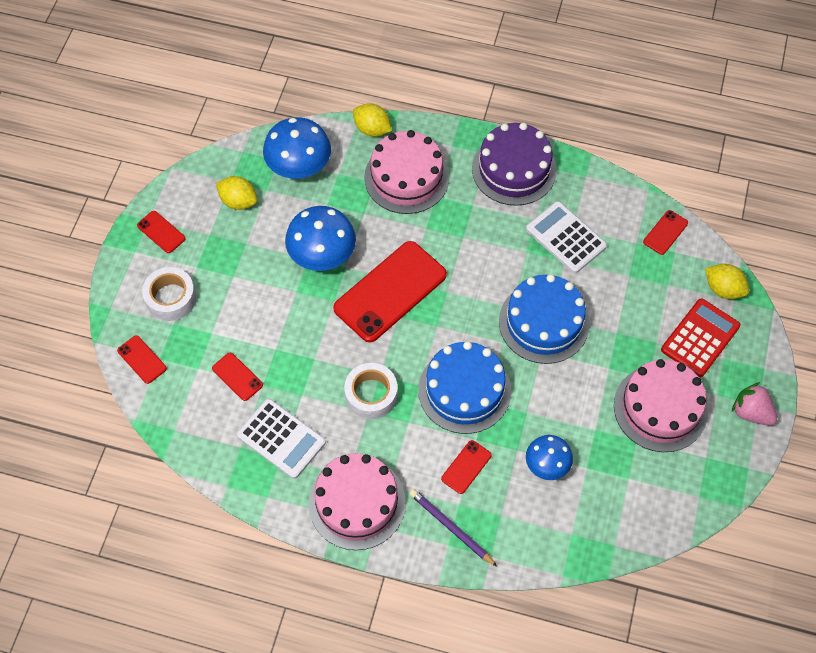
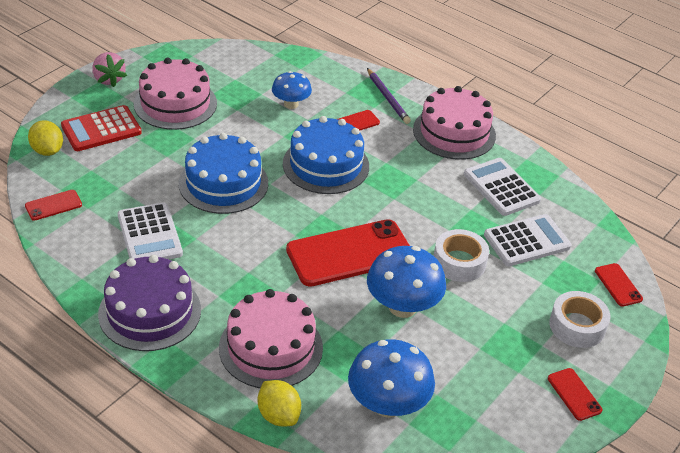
camera: 160 degrees left, 20 degrees down
(237, 376) = (526, 241): red phone -> white calculator
(238, 201) = (474, 394): yellow lemon -> none
(371, 395) = (409, 189): white tape -> white tape (459, 262)

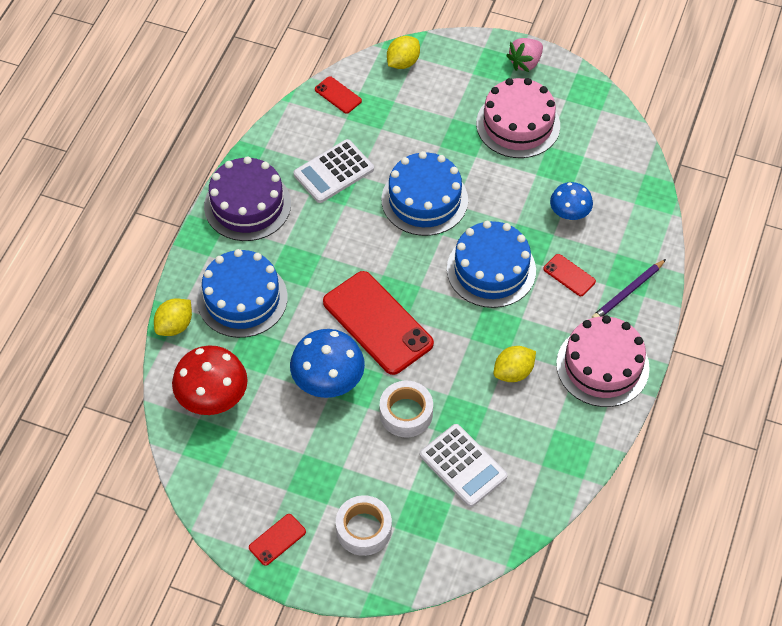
camera: 75 degrees right, 15 degrees up
(101, 129) = (451, 86): red calculator -> none
(271, 347) = (242, 298): pink cake -> blue cake
(387, 404) = (213, 398): blue mushroom -> red mushroom
(441, 183) = (513, 372): none -> yellow lemon
(501, 187) = (534, 427): white calculator -> none
(618, 285) = (436, 559): red phone -> none

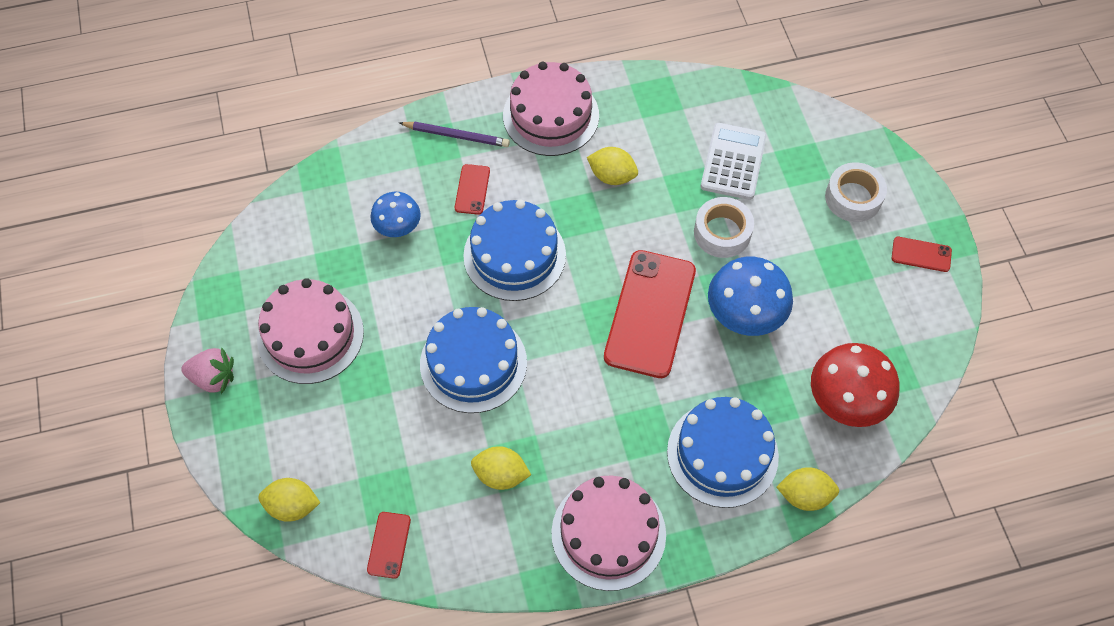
camera: 125 degrees left, 5 degrees up
(247, 205) = (608, 533): purple cake -> pink cake
(333, 172) = (501, 475): white calculator -> yellow lemon

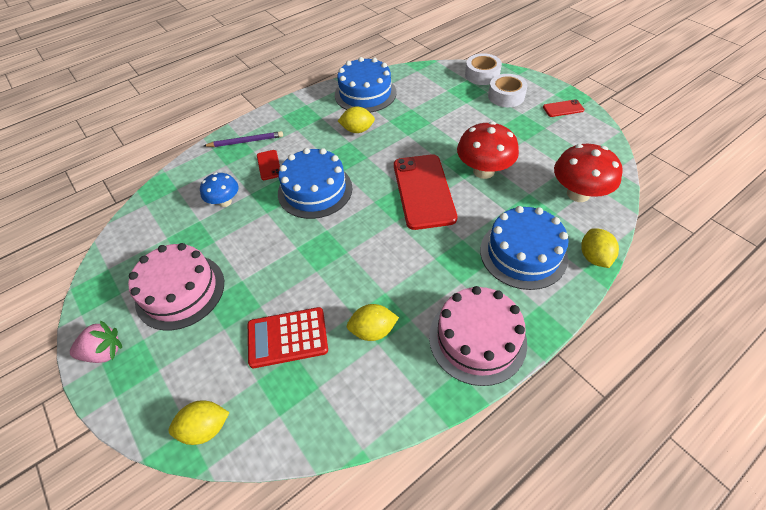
camera: 20 degrees left, 10 degrees down
(389, 545) = (305, 424): red phone -> none
(406, 443) = (287, 338): none -> red calculator
(473, 363) = (316, 263): blue cake -> blue cake (365, 93)
(551, 115) = (303, 114): pink cake -> none
(722, 232) = (442, 135): white tape -> white tape (482, 75)
(733, 162) = (426, 101): white calculator -> none
(744, 315) = (483, 171): blue mushroom -> red mushroom
(804, 495) = (594, 257): yellow lemon -> yellow lemon turned 75 degrees counterclockwise

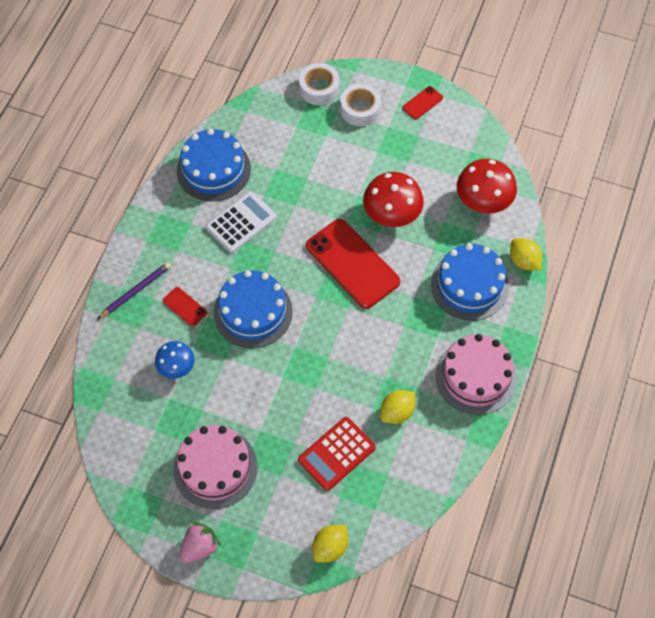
camera: 35 degrees left, 10 degrees up
(357, 130) = (241, 222): yellow lemon -> white calculator

